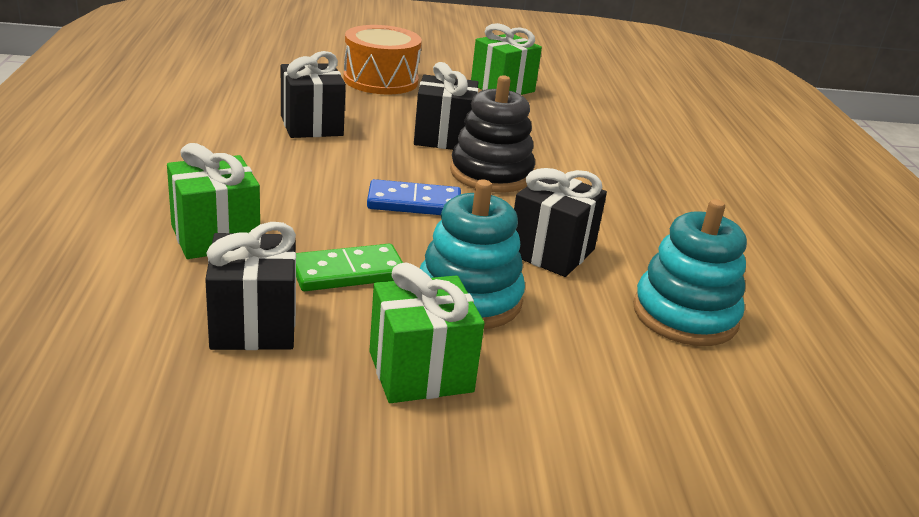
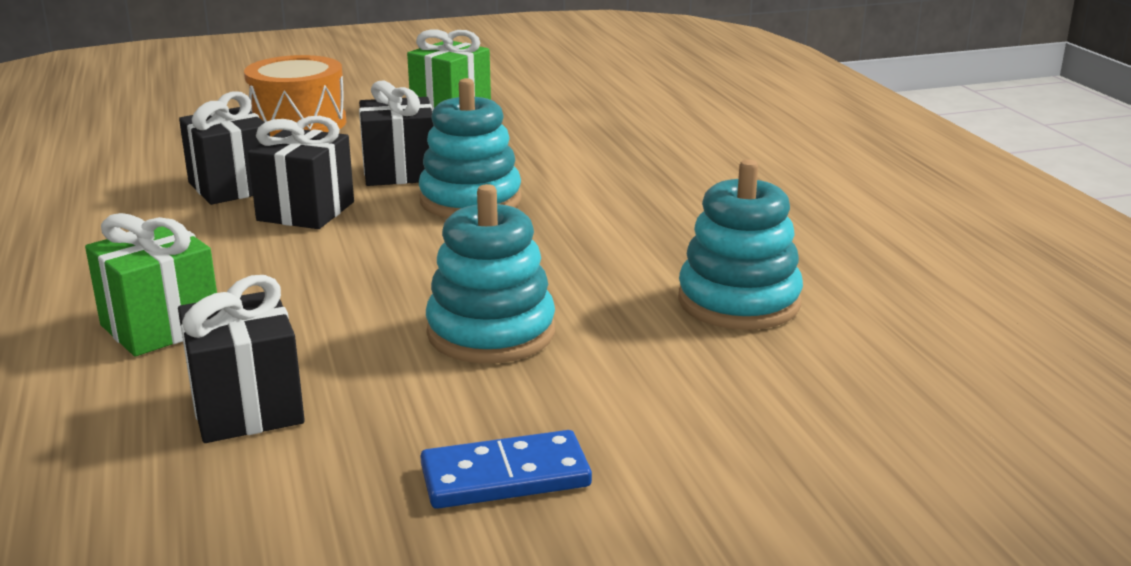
camera: 10 degrees left, 5 degrees down
(348, 272) = (339, 333): green domino -> none
(414, 203) = (390, 247): blue domino -> blue domino (505, 476)
(420, 372) = (463, 415): green gift -> none
(491, 174) = (470, 200): black stacking toy -> turquoise stacking toy
(551, 252) = (569, 268): black gift -> black gift (306, 211)

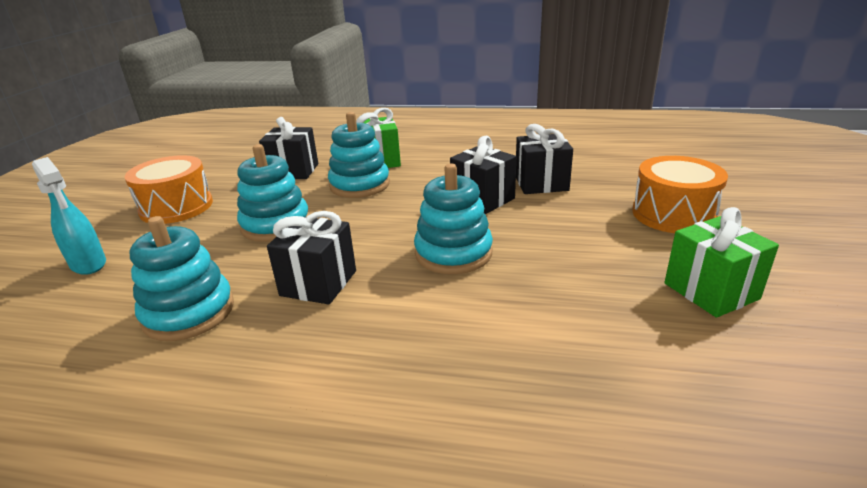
camera: 120 degrees right, 5 degrees up
(292, 311) = (359, 185): none -> turquoise stacking toy
(399, 172) = (531, 236): black gift -> black gift (318, 283)
(505, 476) = (176, 207): blue domino -> orange drum
(759, 447) = (89, 265): none -> turquoise spray bottle

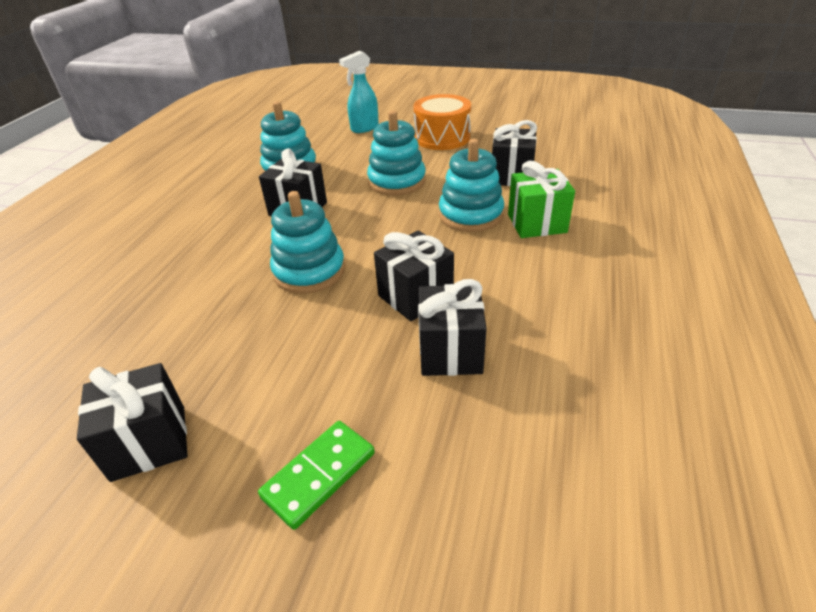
camera: 95 degrees right, 10 degrees up
(673, 214) = (319, 475): orange drum -> green domino
(711, 291) = (149, 442): green gift -> black gift

